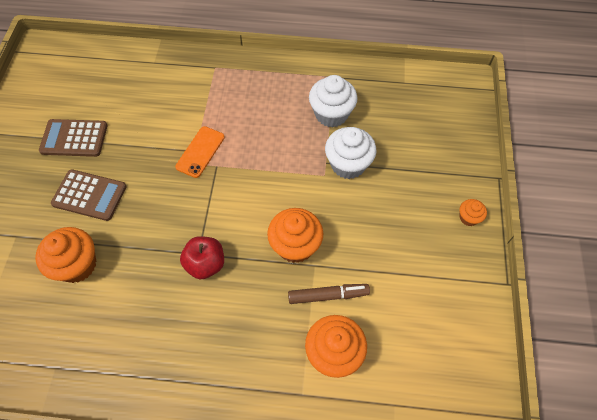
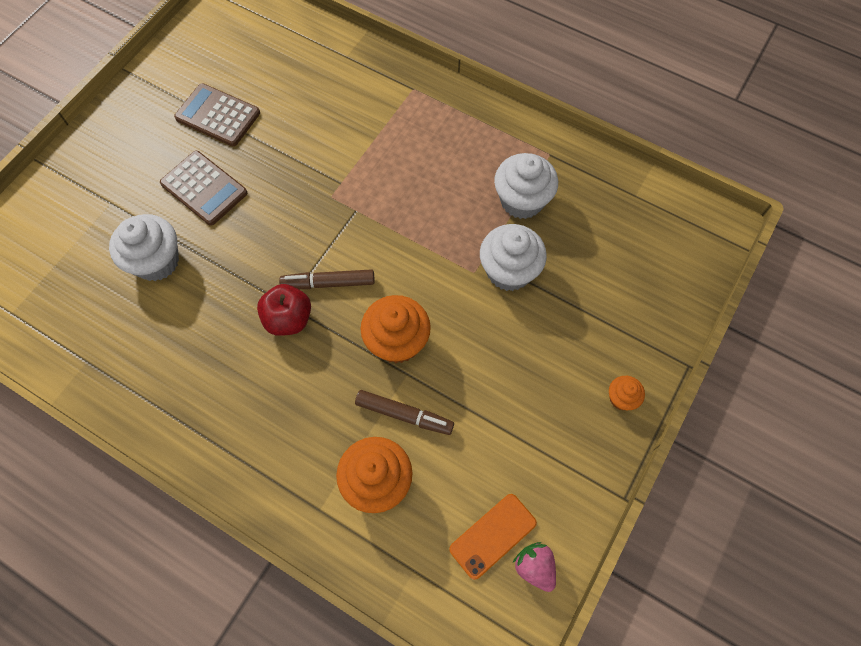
camera: 25 degrees right, 5 degrees up
(77, 265) = (156, 261): orange cupcake -> white cupcake
(200, 152) = (346, 186): orange phone -> orange phone (493, 536)
(223, 225) = (329, 283): none -> brown marker
(476, 360) = (534, 567): none -> pink strawberry

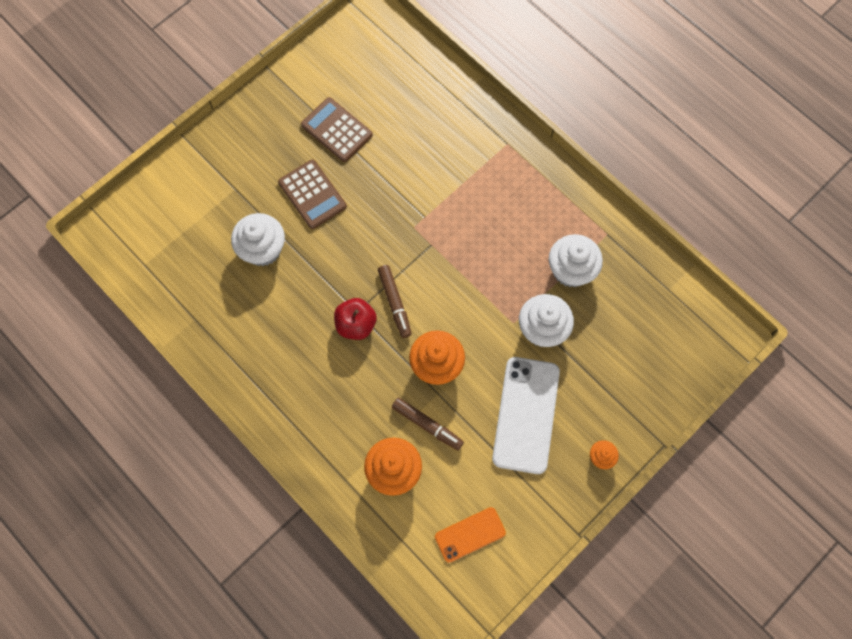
camera: 15 degrees right, 5 degrees up
(329, 283) = (394, 302): brown marker -> brown marker turned 120 degrees counterclockwise
(518, 372) = (525, 415): none -> white phone
(534, 567) = (494, 565): pink strawberry -> none

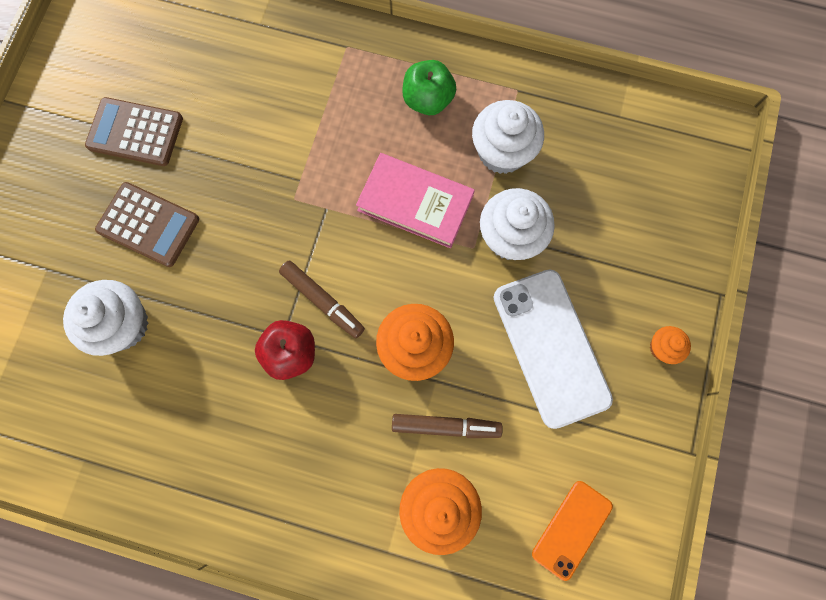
camera: 30 degrees left, 5 degrees up
(492, 272) = (415, 203): none -> pink book
(541, 208) = (428, 100): none -> green apple

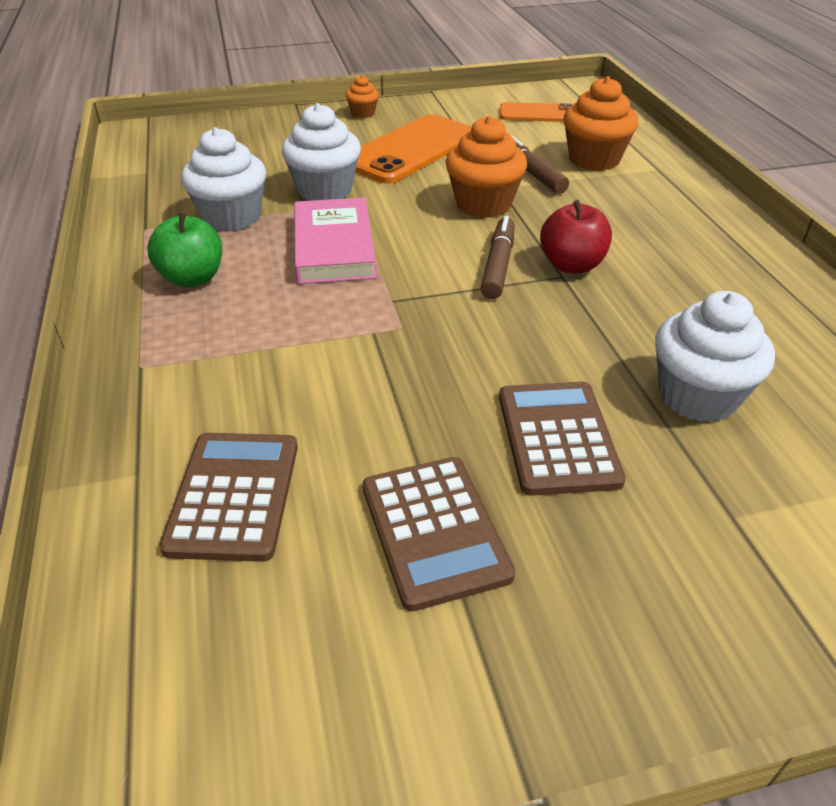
camera: 120 degrees left, 35 degrees down
(215, 59) = (234, 495): none -> brown calculator
(550, 347) = (411, 150): white phone -> orange phone

